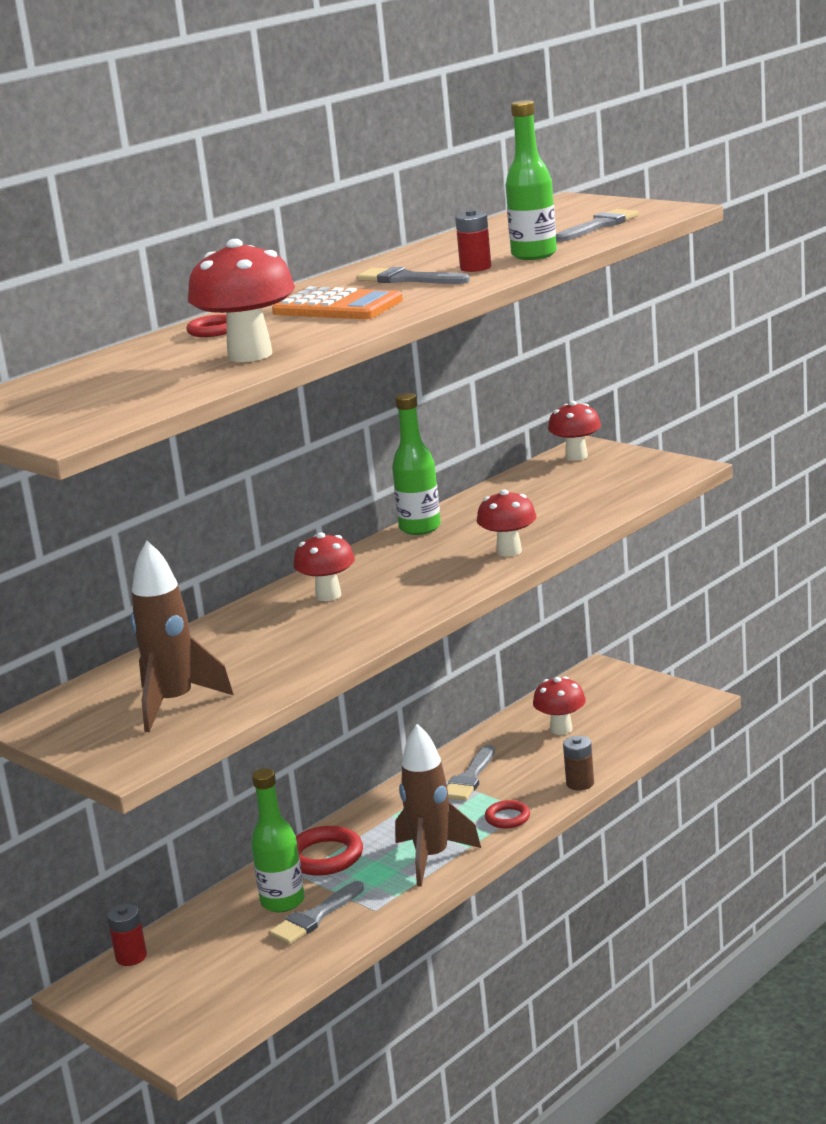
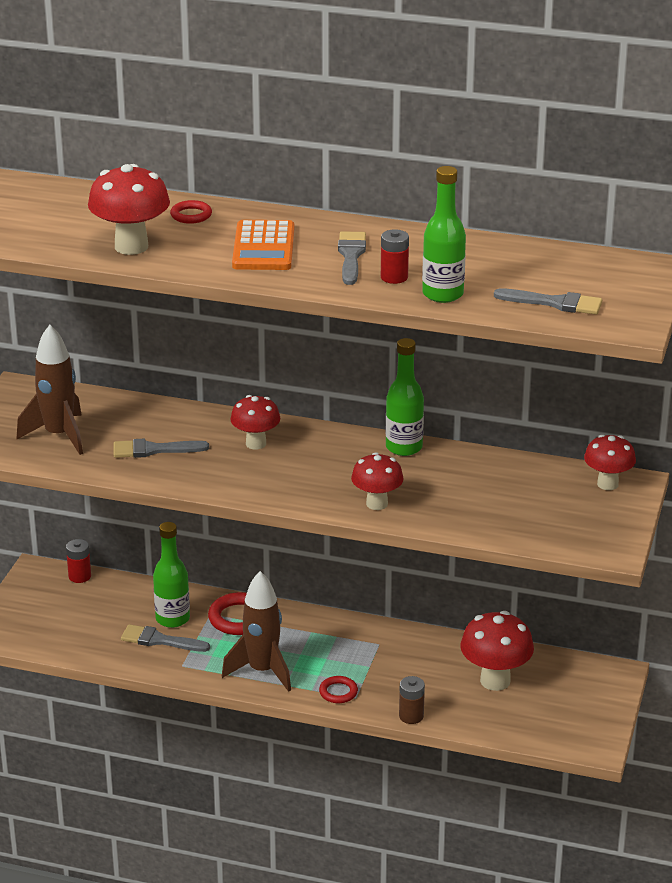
camera: 60 degrees right, 10 degrees up
(469, 778) = (388, 654): grey brush -> grey brush (153, 450)
(561, 729) = (495, 680): red mushroom -> red mushroom, size x1.51

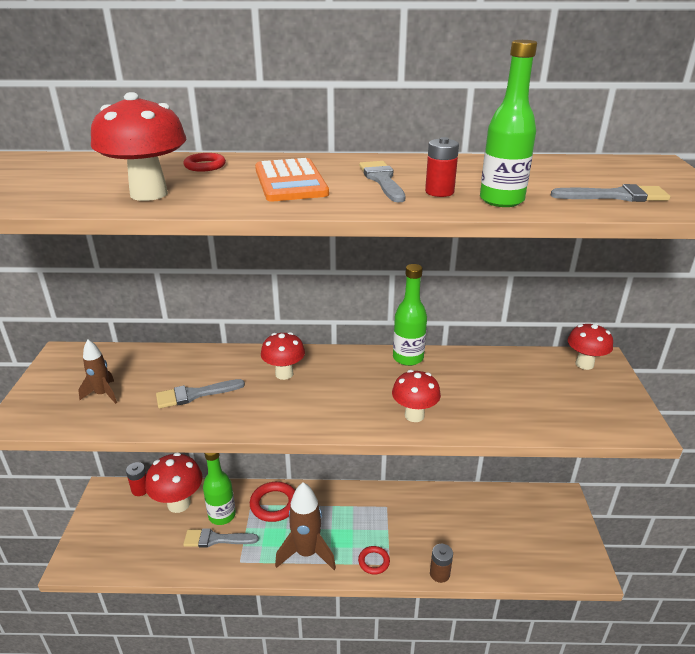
camera: 15 degrees left, 0 degrees up
(59, 435) = (103, 394): brown rocket -> brown rocket, size x0.57
(495, 680) = (485, 523): red mushroom -> red mushroom (179, 503)

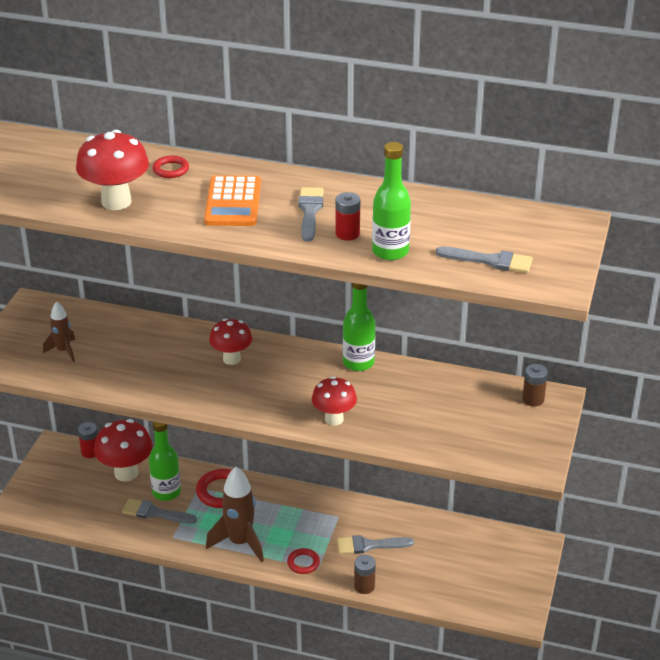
camera: 15 degrees right, 5 degrees up
(194, 394) = (144, 365): grey brush -> grey brush (369, 545)
(584, 364) = (533, 399): red mushroom -> brown battery

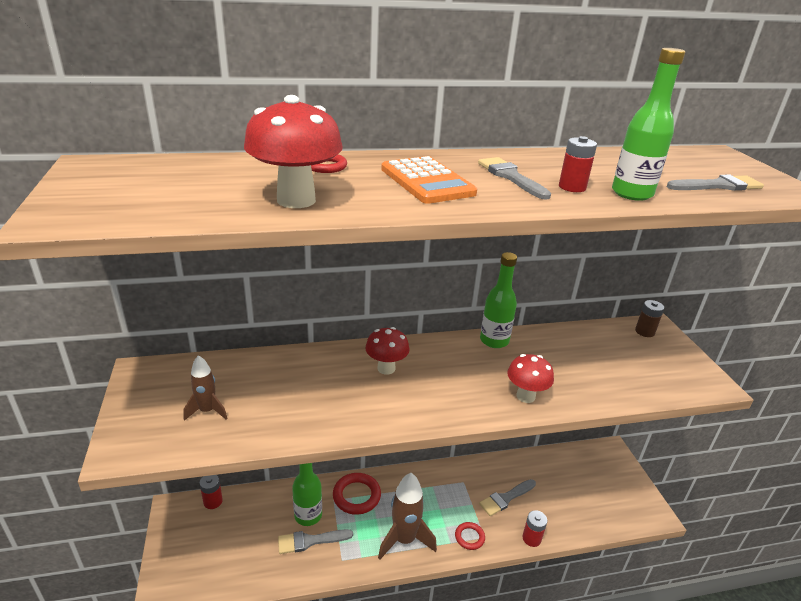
camera: 30 degrees left, 5 degrees down
(126, 473) = (259, 510): red mushroom -> none
(364, 586) = (531, 538): brown battery -> red battery

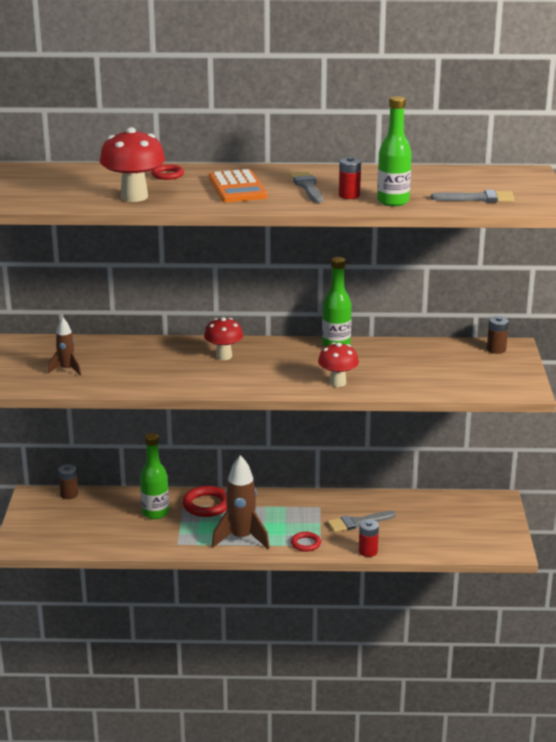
camera: 15 degrees right, 5 degrees down
(213, 501) = (69, 494): red battery -> brown battery
(310, 541) = (152, 529): grey brush -> none

